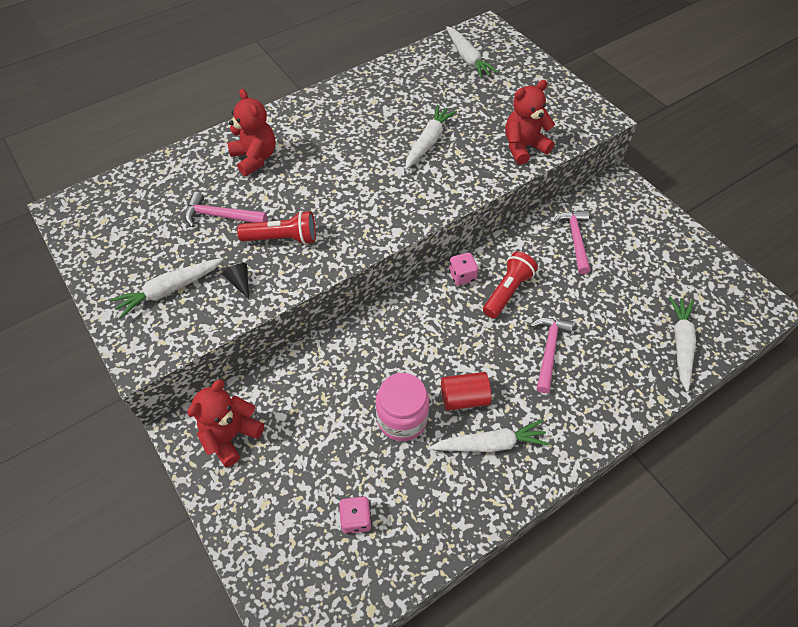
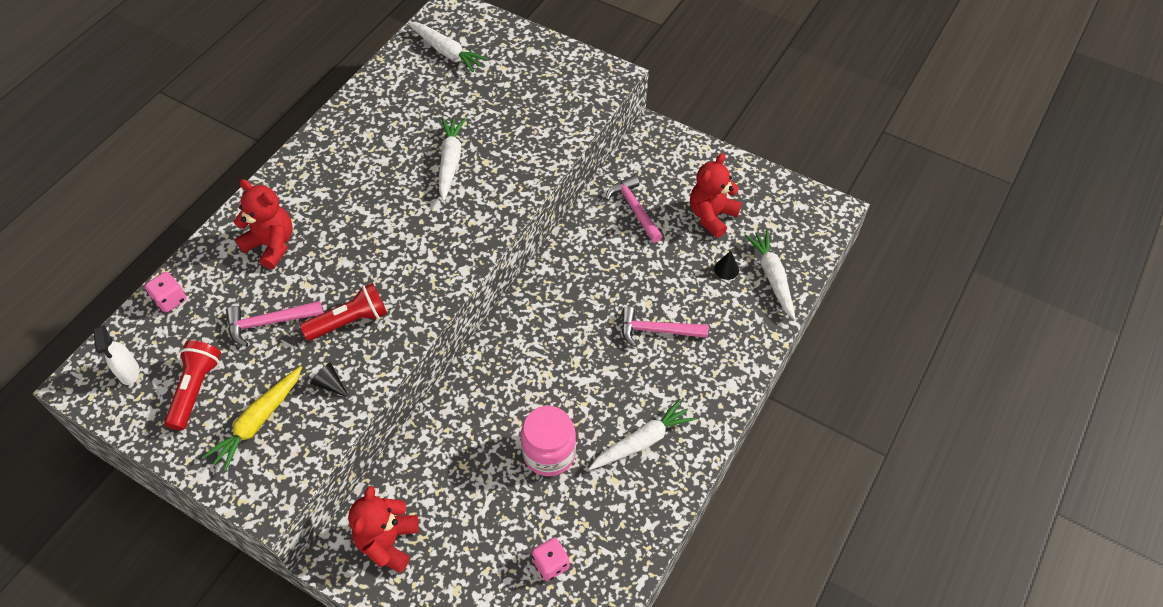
camera: 25 degrees left, 0 degrees up
(100, 215) = (129, 372): none -> white spray bottle
(169, 290) = (258, 421): white carrot -> yellow carrot
(462, 276) = (541, 288): pink dice -> pink dice (170, 300)
(464, 398) = (598, 409): red cylinder -> none
(507, 291) = (593, 287): red flashlight -> red flashlight (196, 389)
(523, 147) = (549, 134): red teddy bear -> red teddy bear (711, 216)
(548, 350) = (657, 330): pink hammer -> pink hammer turned 75 degrees counterclockwise
(638, 321) = (726, 269): none -> black cone

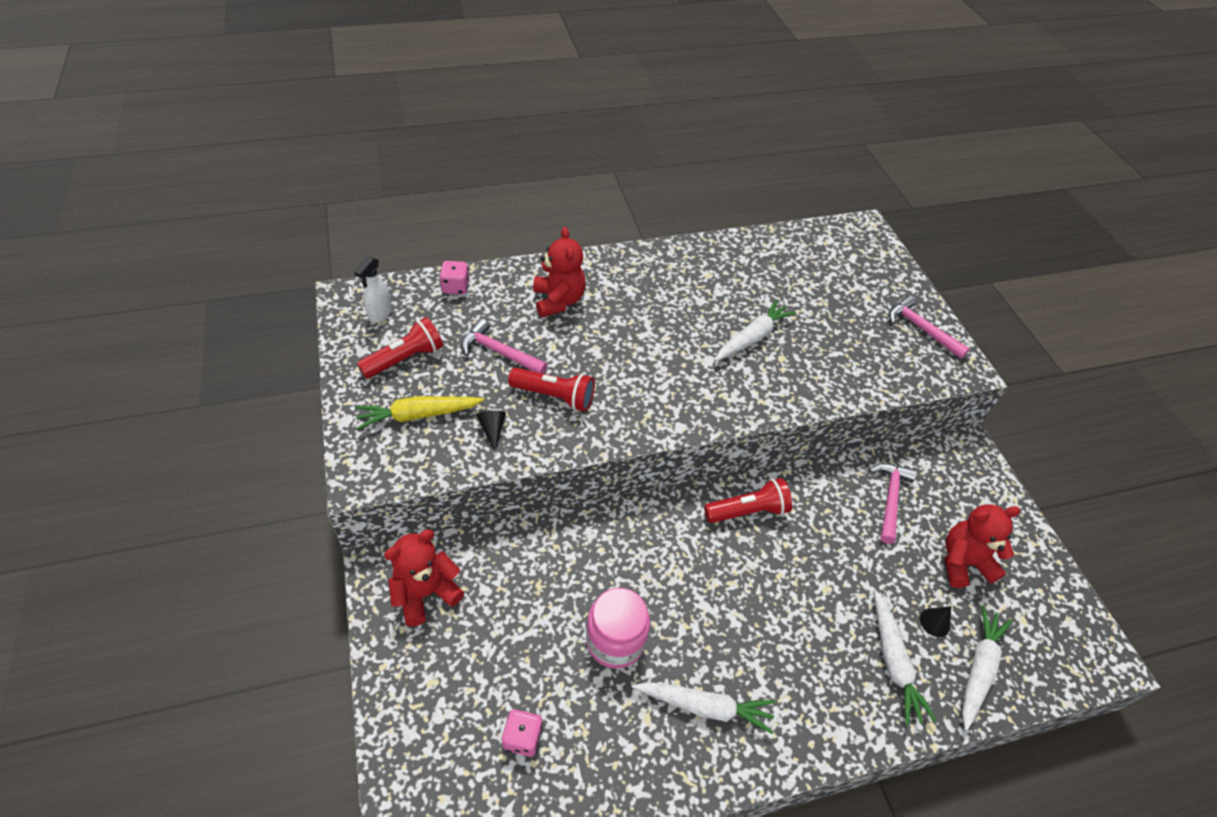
camera: 40 degrees right, 5 degrees down
(446, 51) = (830, 256): white carrot -> white carrot (893, 661)
(553, 293) = (748, 511): none -> red flashlight
(657, 330) = (812, 620): pink hammer -> pink hammer (921, 329)

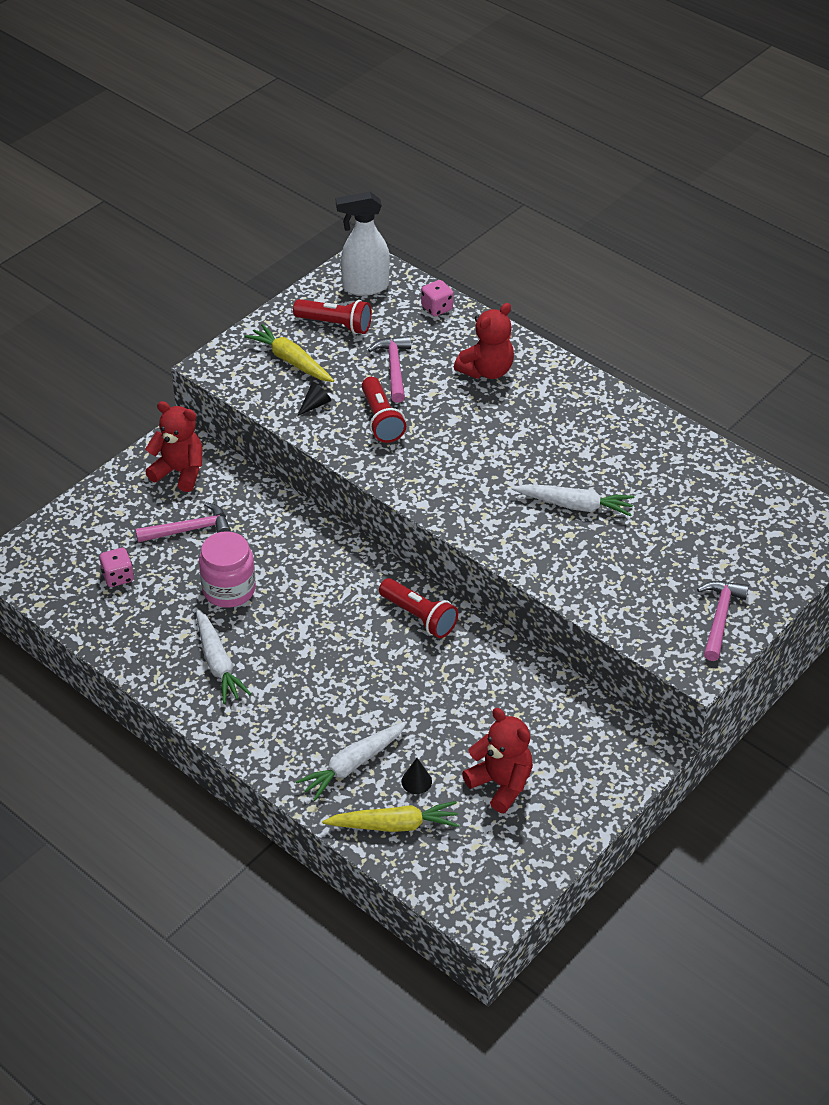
camera: 60 degrees right, 5 degrees down
(380, 314) = (364, 287): white spray bottle -> white spray bottle, size x1.65
(890, 498) = (526, 708): pink hammer -> pink hammer (189, 529)
(978, 669) = (394, 825): white carrot -> yellow carrot

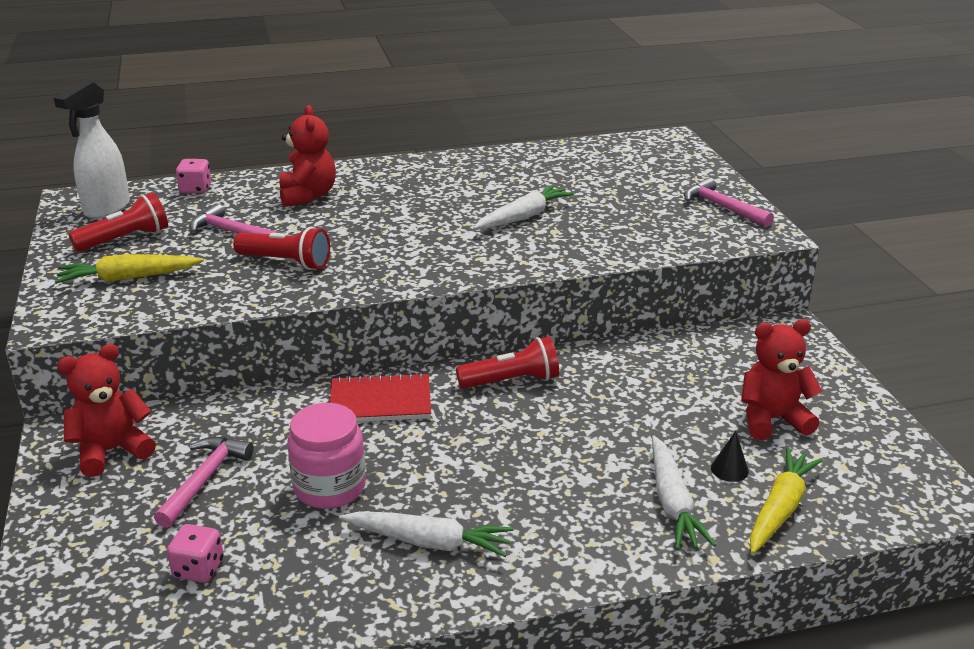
camera: 55 degrees left, 15 degrees down
(315, 405) = (209, 287): black cone -> none
(334, 562) = (380, 401): none -> red notebook

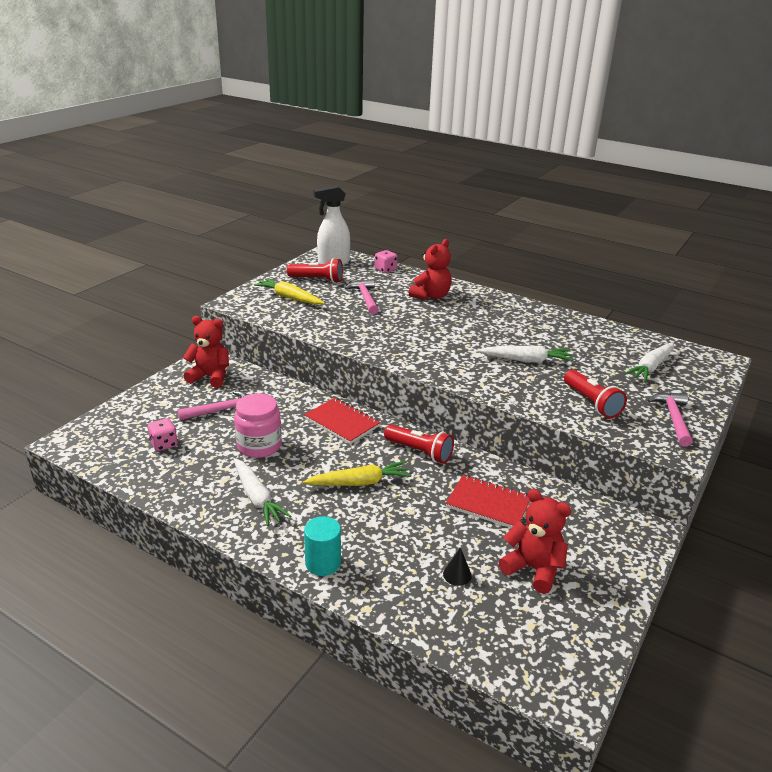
camera: 45 degrees right, 0 degrees up
(286, 262) = (364, 323): red flashlight -> red flashlight (591, 403)
(608, 551) = (323, 563): none -> turquoise cylinder
(650, 389) = (488, 504): none -> red notebook
(672, 503) = (395, 566): white carrot -> white carrot (651, 367)
(780, 508) = (448, 615): yellow carrot -> yellow carrot (359, 482)

